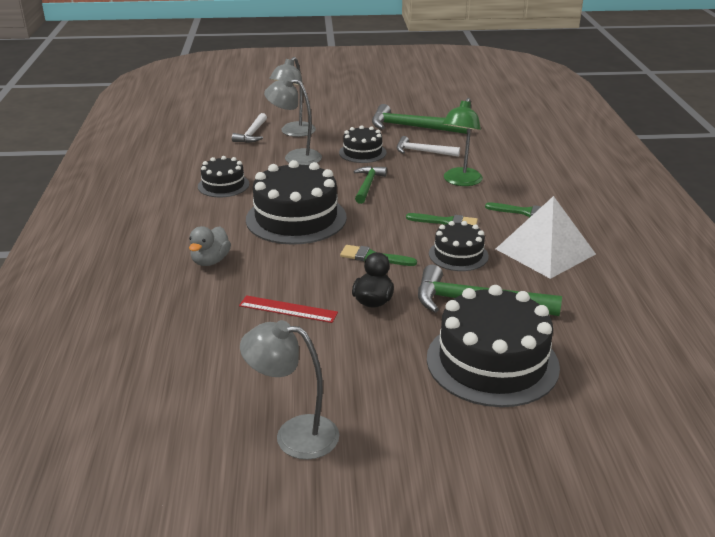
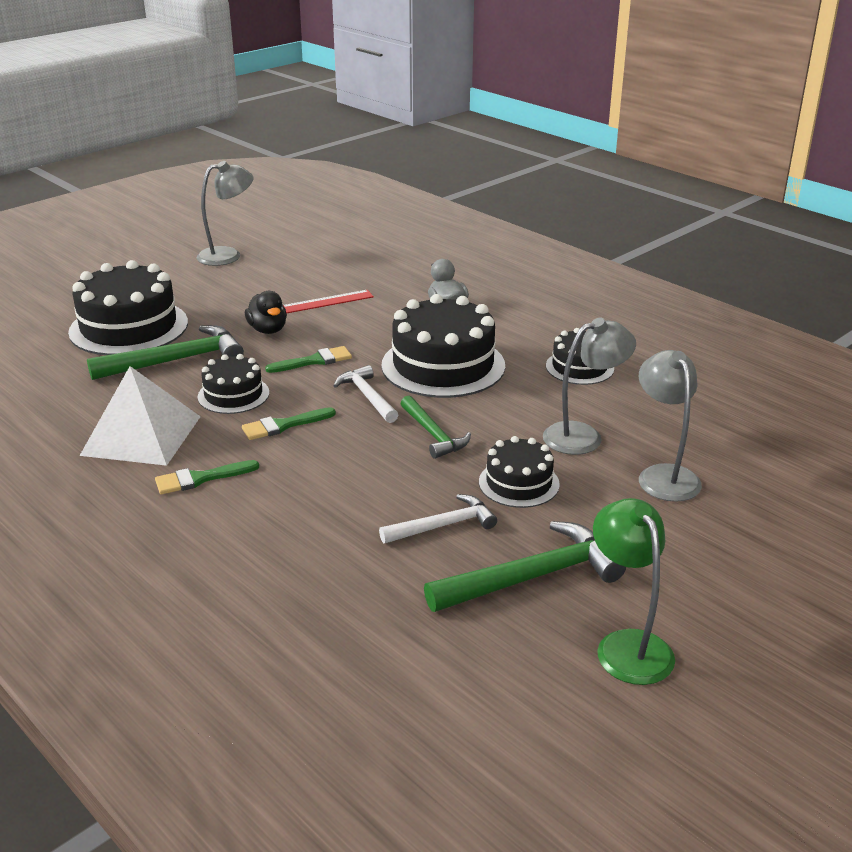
camera: 140 degrees right, 0 degrees up
(252, 134) = (706, 447): white hammer -> white hammer (367, 396)
(460, 181) = (329, 492): green lamp -> green lamp (627, 645)

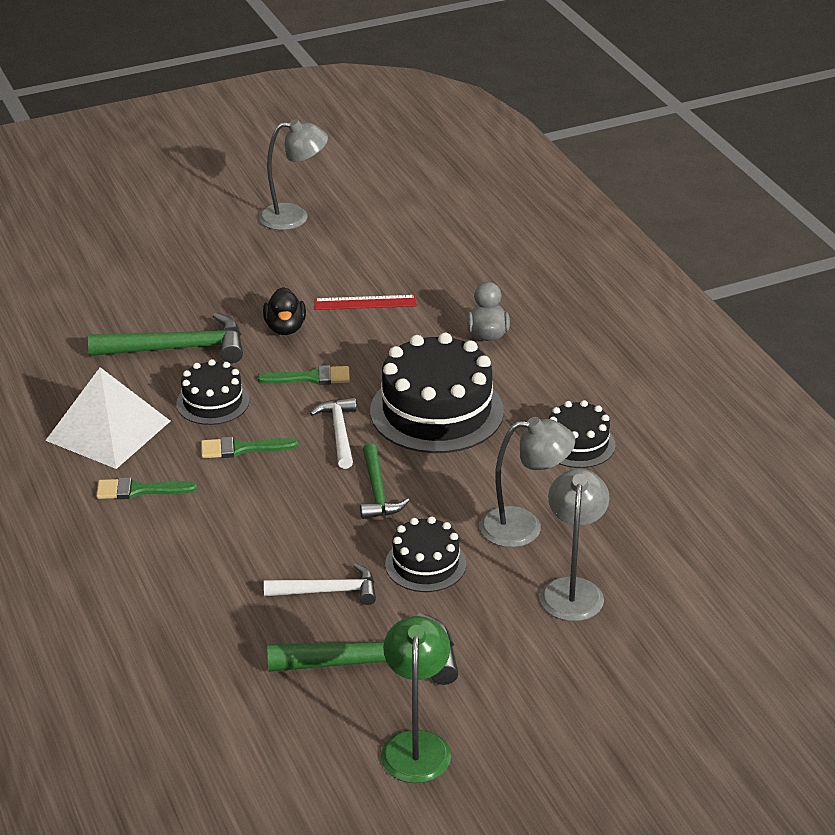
camera: 20 degrees right, 5 degrees up
(129, 327) = (151, 297): black cake -> none

